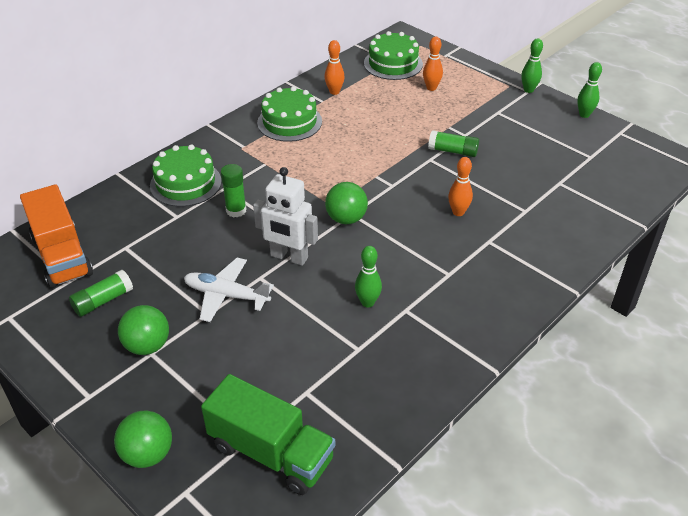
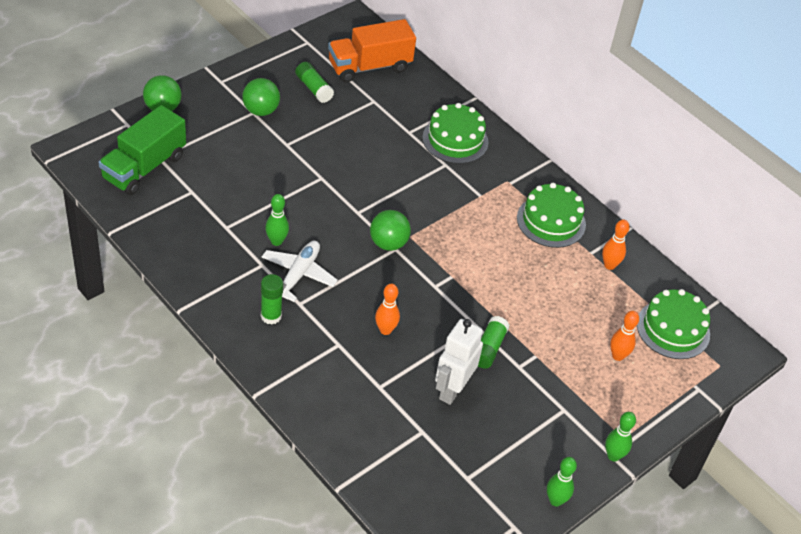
camera: 90 degrees right, 5 degrees up
(226, 295) = (304, 156): white plane -> white plane (298, 275)
(236, 210) = (411, 170): green glue stick -> green glue stick (271, 316)
(289, 257) = (343, 198): white robot -> white robot (452, 389)

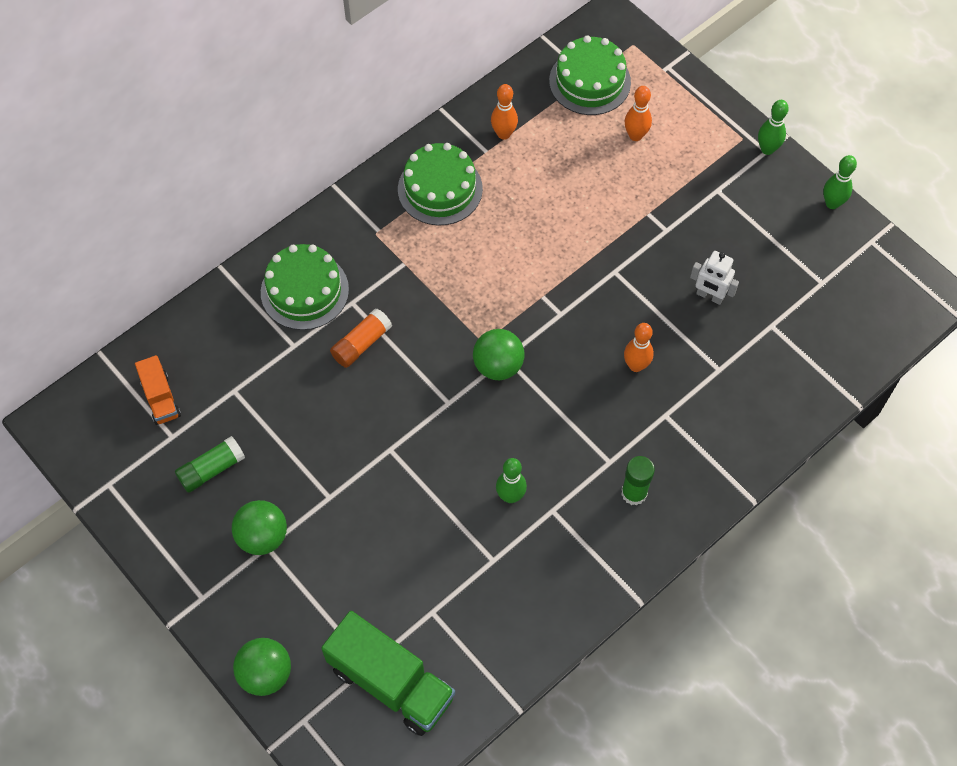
camera: 85 degrees left, 15 degrees up
(298, 275) = (563, 466): white plane -> none
(369, 66) = (161, 398): orange truck -> orange truck, size x0.53
(410, 168) = (361, 344): none -> orange glue stick
(452, 389) = (709, 296): white robot -> white robot, size x0.65
(488, 348) = (646, 259): green glue stick -> none

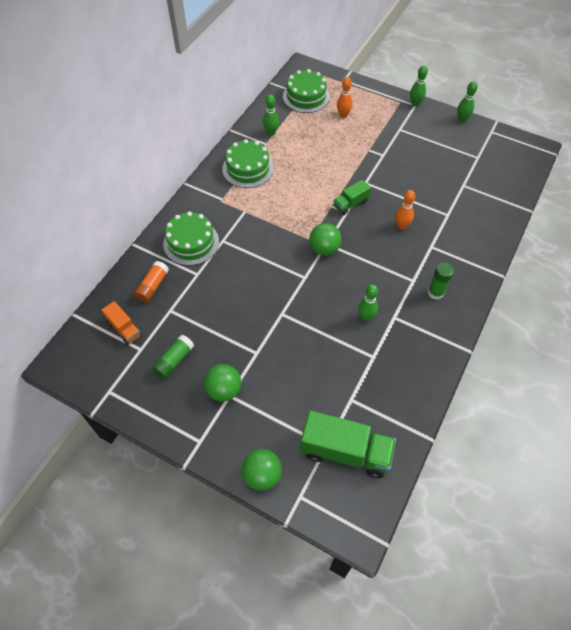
camera: 20 degrees left, 5 degrees down
(361, 344) = (238, 261): orange glue stick -> orange glue stick (153, 286)
(504, 134) = (271, 133): orange bowling pin -> green bowling pin
(573, 302) = (350, 204): none -> green truck
(709, 296) = (423, 180): white robot -> none

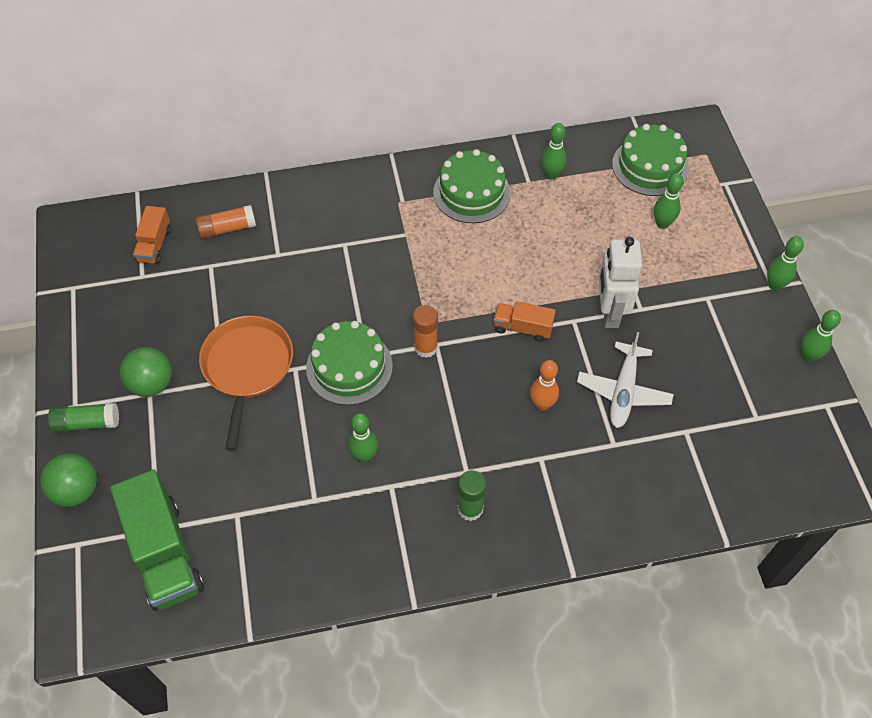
camera: 50 degrees right, 0 degrees up
(174, 360) = (152, 314): green glue stick -> green glue stick (87, 423)
(191, 242) = (314, 219): green cake -> green cake (349, 367)
(259, 335) = (247, 367): none -> orange pan
(324, 249) = (425, 347): green ball -> orange glue stick
(343, 115) = (662, 223): orange bowling pin -> green bowling pin
(350, 204) = (522, 328): green truck -> orange truck
(373, 167) = (609, 312): none -> white robot
(422, 192) = (623, 391): none -> white plane

